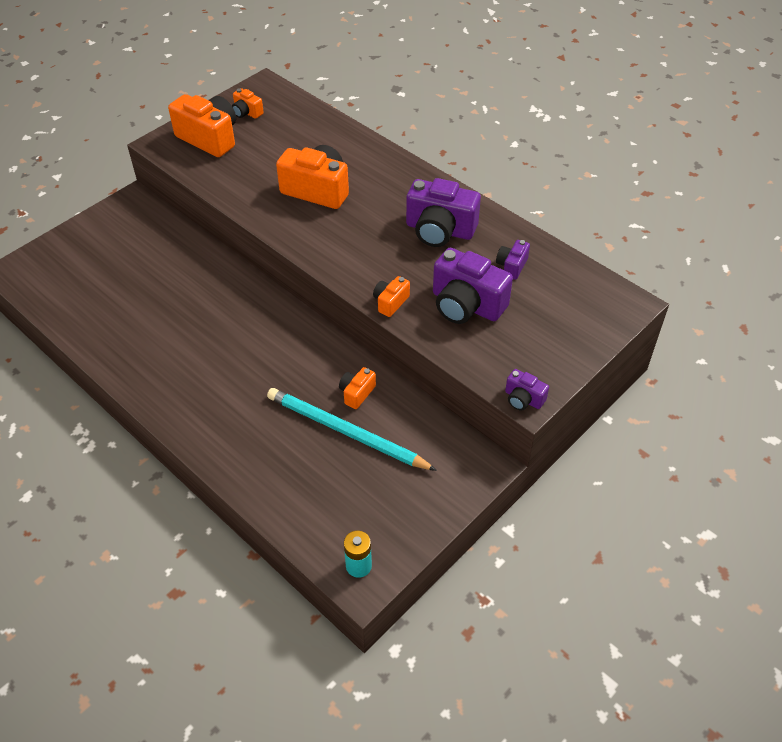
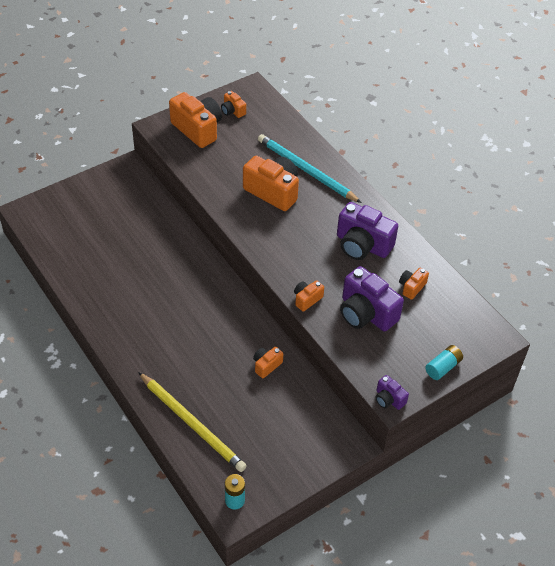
camera: 10 degrees right, 0 degrees up
(281, 481) = (192, 424): none -> yellow pencil
(346, 432) = (250, 395): turquoise pencil -> turquoise pencil (306, 170)
(511, 266) = (411, 287): purple camera -> orange camera
(576, 349) = (443, 367): none -> turquoise battery

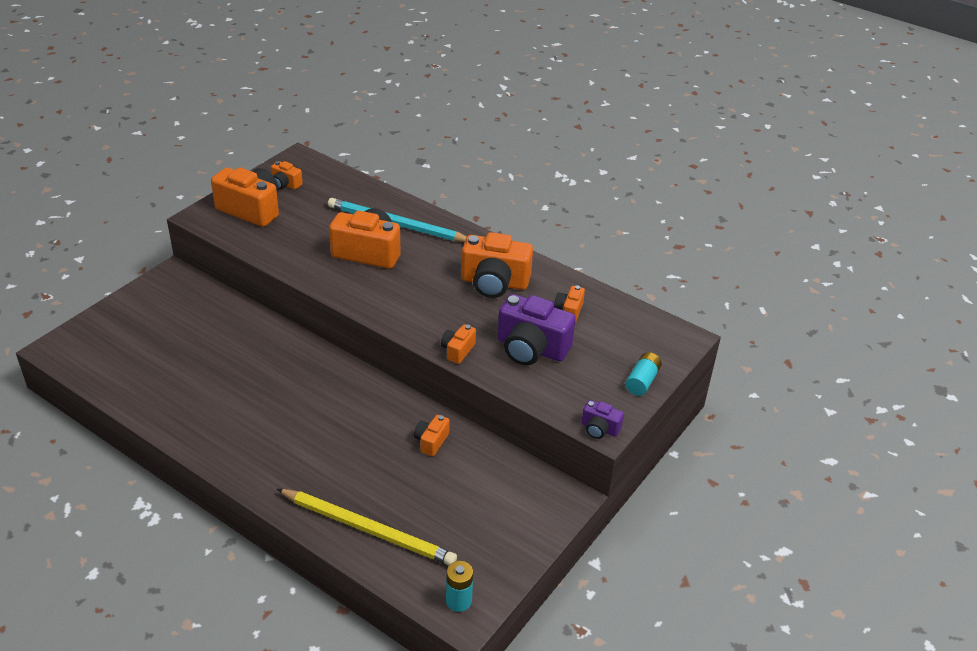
camera: 20 degrees left, 10 degrees down
(362, 245) = (494, 283): purple camera -> orange camera

